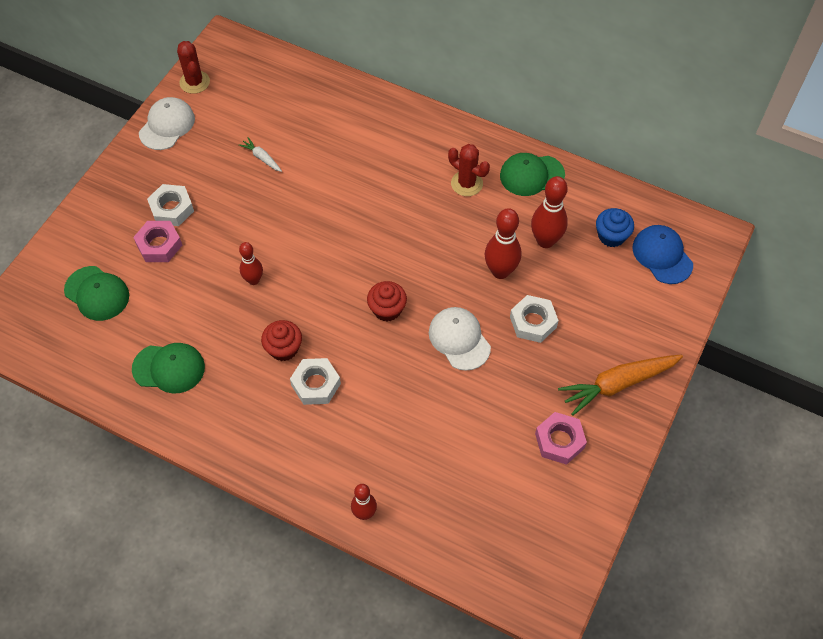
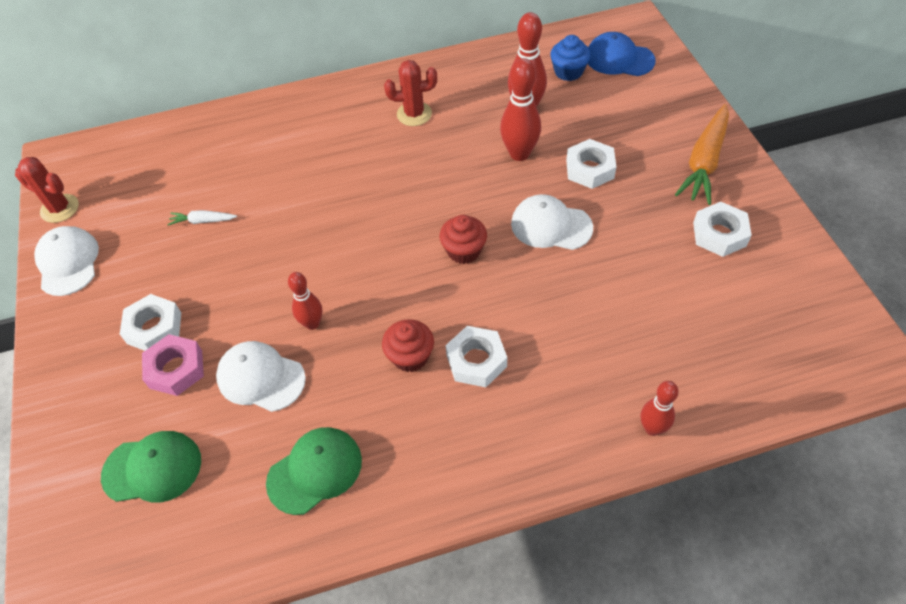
camera: 40 degrees left, 5 degrees down
(195, 289) = (261, 378): none -> white cap
(531, 175) = (458, 74): green cap -> none
(559, 441) = (719, 234): pink nut -> white nut

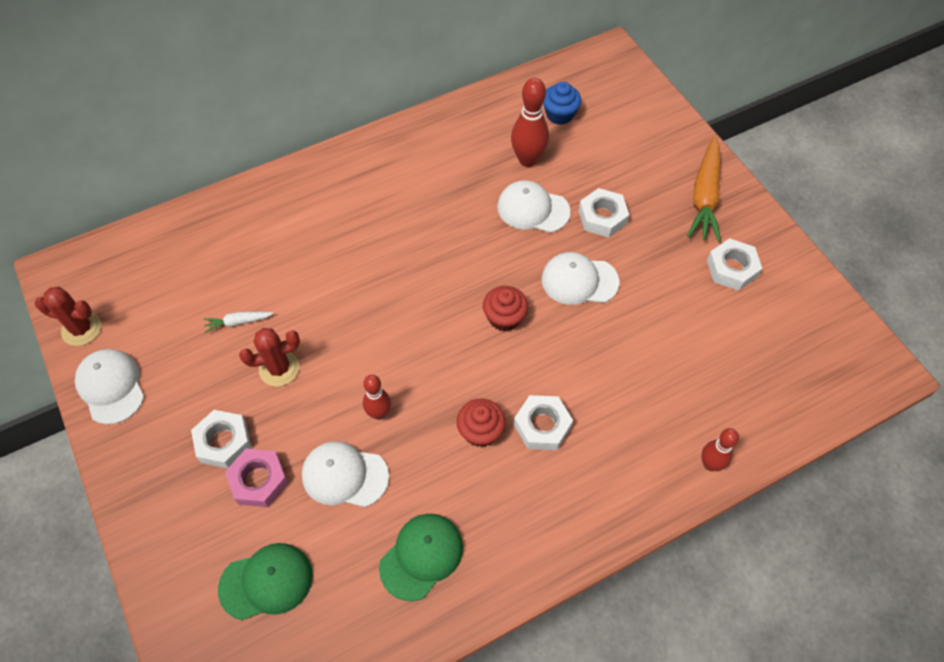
camera: 15 degrees left, 5 degrees up
(414, 114) = (420, 178): red cactus -> red cactus (279, 368)
(519, 154) = (533, 209): red bowling pin -> white cap
(619, 59) = (605, 95): blue cap -> none

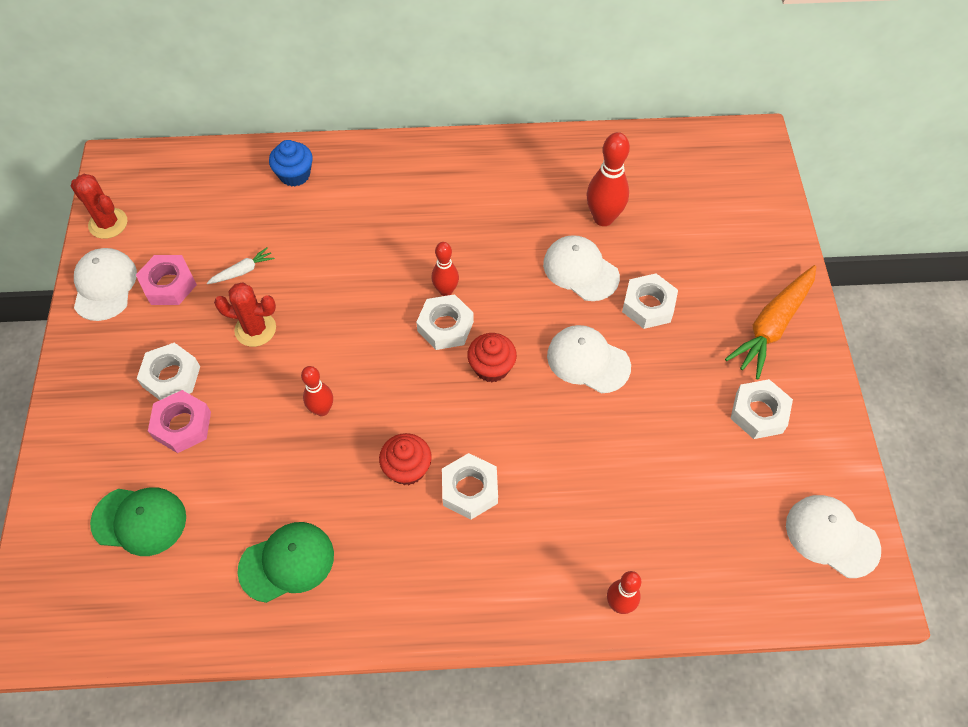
camera: 25 degrees right, 0 degrees up
(174, 361) = (169, 284): none -> pink nut
(238, 322) = (243, 271): white carrot -> white carrot turned 135 degrees clockwise
(344, 475) = (259, 454): white cap -> white cap (831, 536)
(430, 269) = (446, 291): none -> red bowling pin
(447, 299) = (445, 326): none -> white nut
(559, 114) = (662, 184): blue cupcake -> blue cupcake (294, 175)

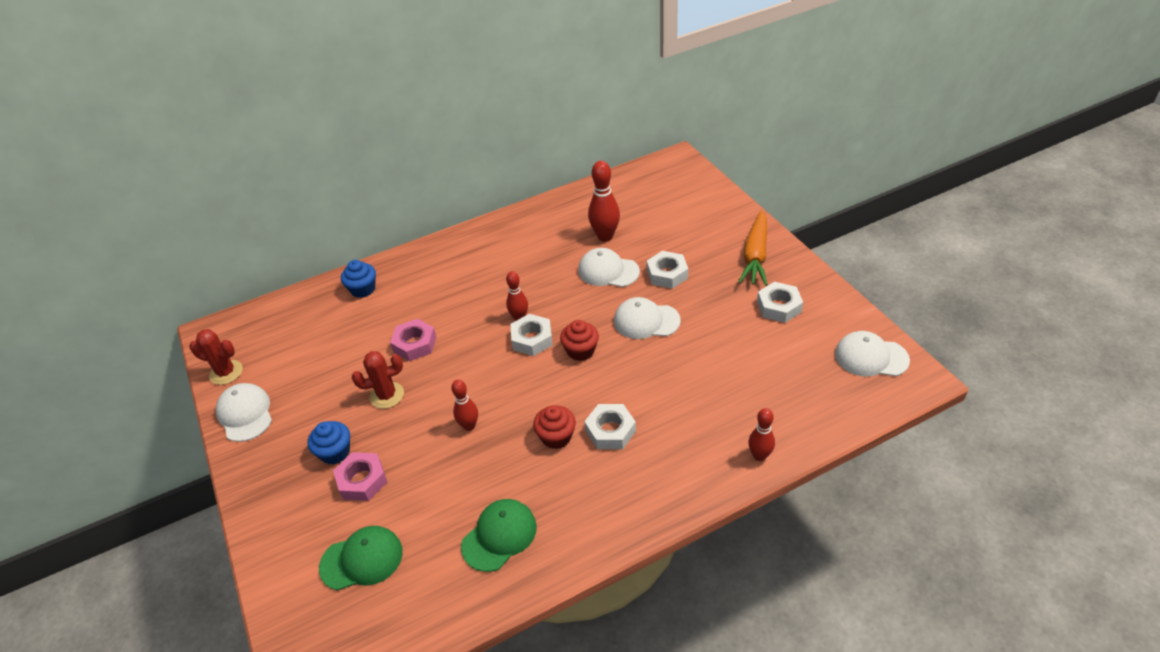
camera: 20 degrees left, 15 degrees down
(169, 284) = (299, 393): pink nut -> pink nut (415, 344)
(171, 376) = (335, 452): white nut -> blue cupcake
(243, 271) = (355, 363): white carrot -> none

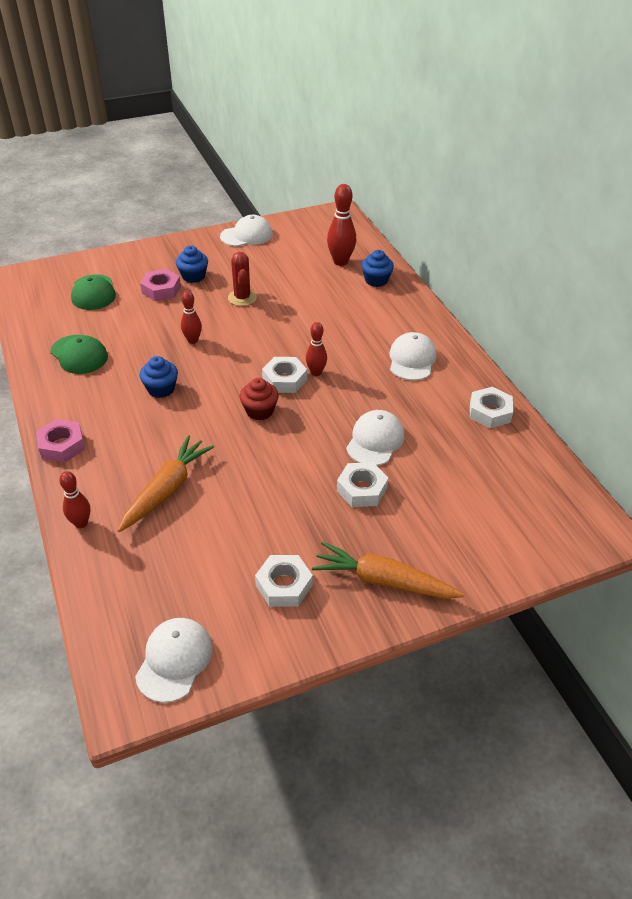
camera: 90 degrees right, 0 degrees up
(226, 372) = (292, 223): red cactus -> none
(415, 344) = (297, 310): pink nut -> pink nut (62, 445)
(556, 437) = (161, 389): red cupcake -> blue cupcake
(605, 236) = (437, 443): red bowling pin -> red bowling pin (340, 262)
(610, 431) = (154, 422): white nut -> white nut (489, 412)
(646, 321) = (289, 462): white cap -> white cap (412, 359)
(700, 400) = (167, 489): none -> orange carrot

